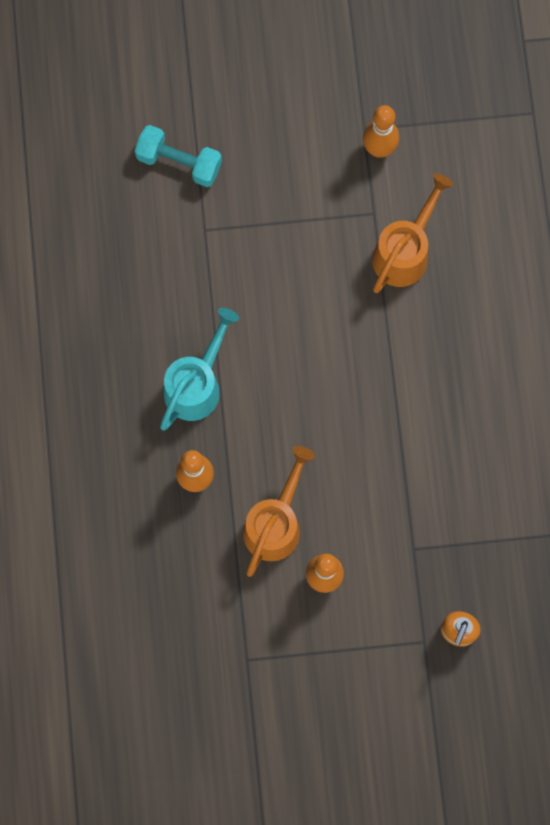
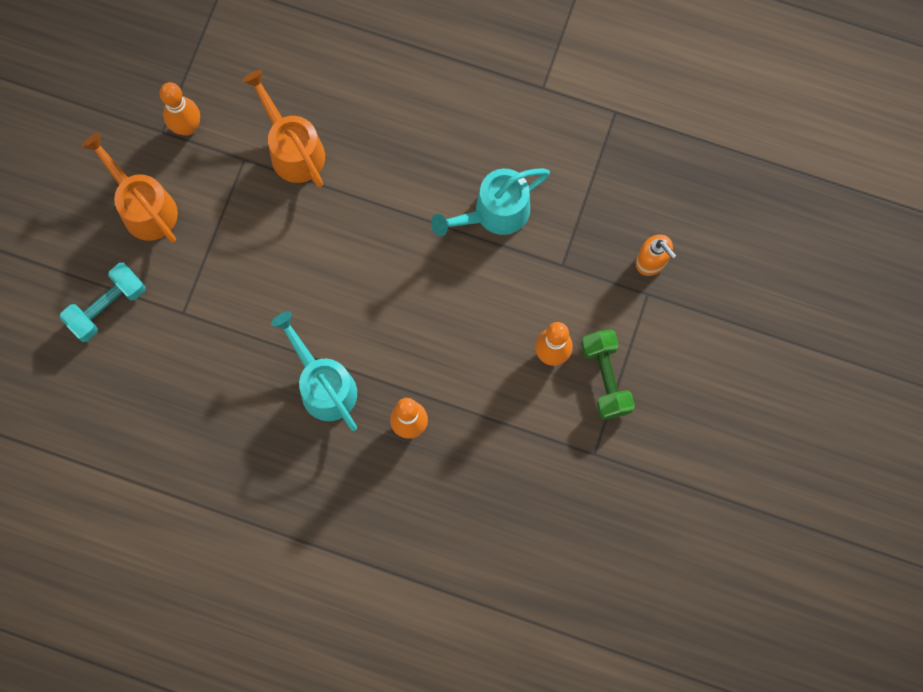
camera: 65 degrees left, 0 degrees up
(275, 523) = (483, 373): orange watering can -> orange watering can (144, 207)
(324, 638) = (605, 378): none -> green dumbbell
(433, 463) = (494, 213): none -> turquoise watering can

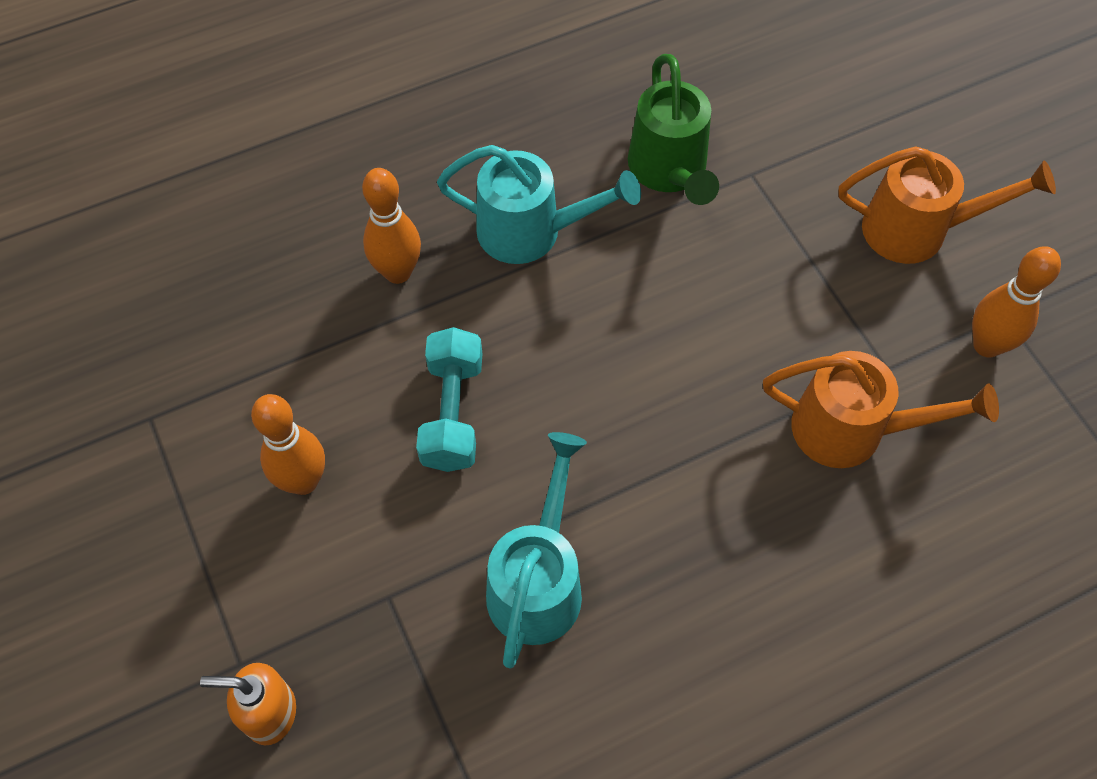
camera: 135 degrees right, 15 degrees down
(107, 307) = (827, 118): turquoise dumbbell -> turquoise dumbbell (452, 413)
(220, 353) = (670, 171): none -> green watering can
(605, 378) = (208, 512): green dumbbell -> none

